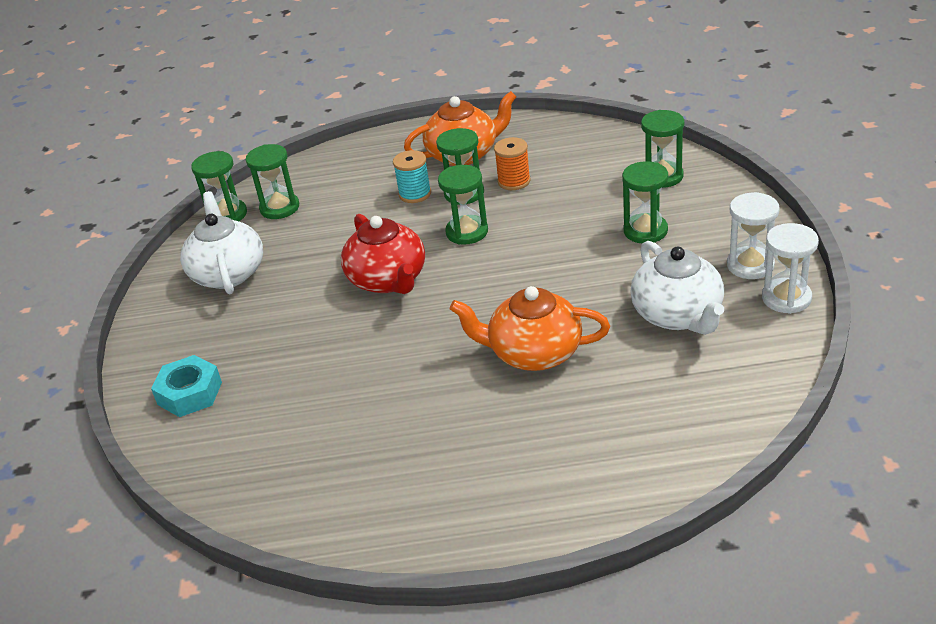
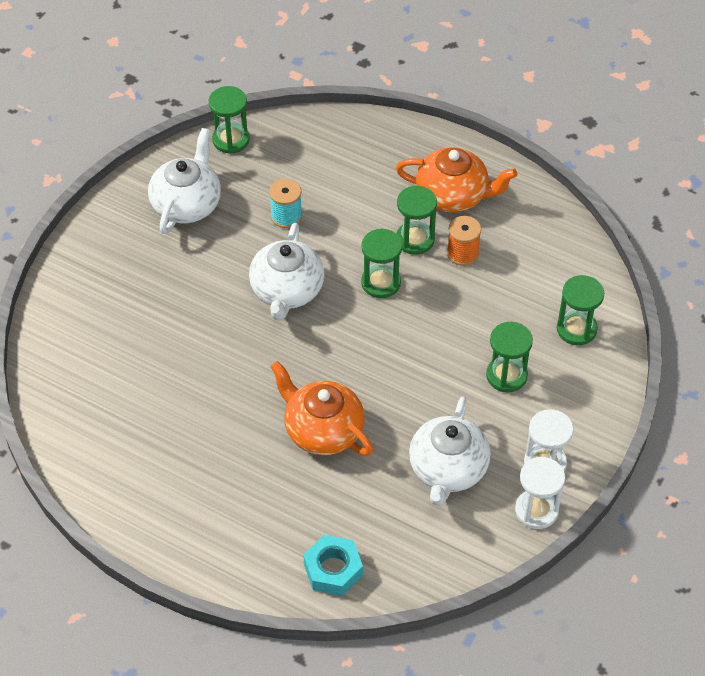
camera: 30 degrees right, 15 degrees up
(189, 393) = (83, 303): turquoise nut -> turquoise nut (333, 569)
(279, 208) = (272, 159): green hourglass -> none
(388, 280) = (287, 291): red teapot -> white teapot
(415, 194) = (379, 214): turquoise spool -> turquoise spool (286, 216)

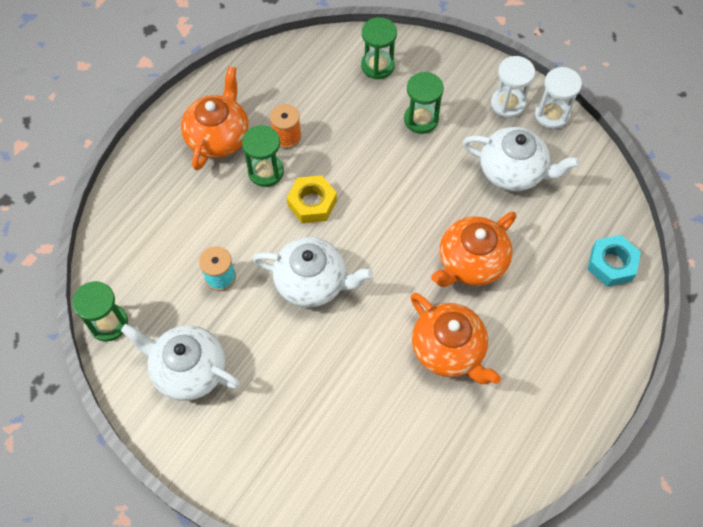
camera: 85 degrees left, 10 degrees up
(217, 413) = (449, 350): none -> orange teapot
(381, 283) = (312, 203): green hourglass -> yellow nut

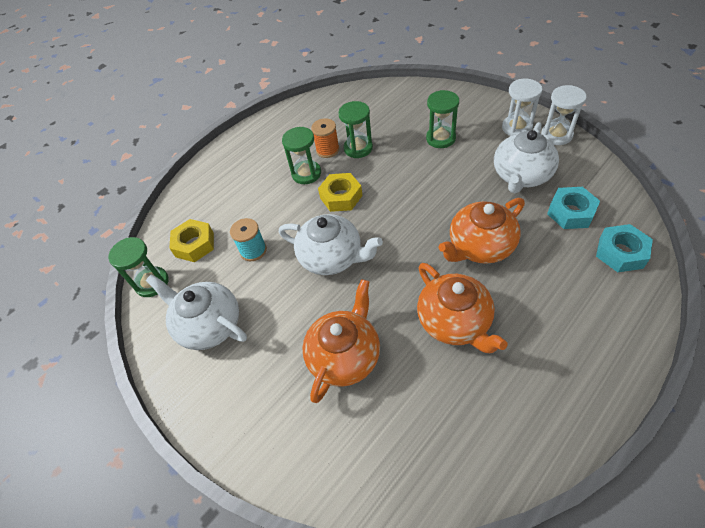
camera: 15 degrees right, 10 degrees down
(148, 272) = (194, 244): none -> yellow nut
(218, 137) = (273, 150): orange teapot -> orange teapot (345, 356)
(377, 66) = (407, 103): green hourglass -> green hourglass (358, 148)
(513, 171) = (521, 176): white teapot -> white teapot turned 90 degrees clockwise
(564, 217) = (571, 212): none -> turquoise nut

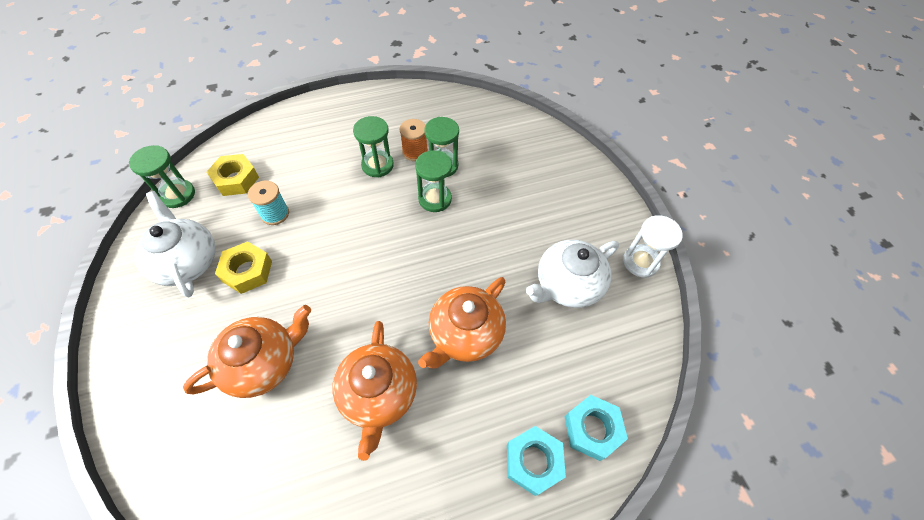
camera: 20 degrees right, 5 degrees up
(332, 257) = (330, 261): white teapot -> none
(341, 197) = (387, 206): yellow nut -> yellow nut (247, 271)
(440, 138) = (525, 199): green hourglass -> green hourglass (435, 199)
(480, 246) = (465, 334): orange teapot -> orange teapot turned 45 degrees counterclockwise
(516, 127) = (607, 230): white hourglass -> none
(571, 212) = (581, 354): turquoise nut -> turquoise nut (533, 461)

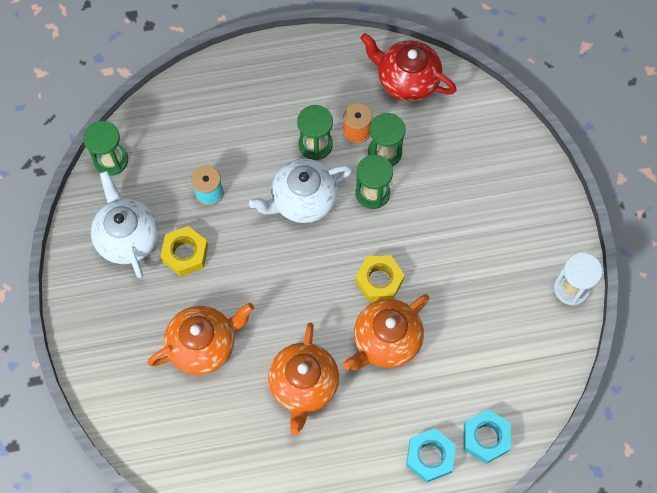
camera: 10 degrees right, 10 degrees up
(236, 179) = (168, 147): yellow nut -> yellow nut (379, 281)
(455, 111) = (406, 80): none -> red teapot
(567, 285) = (491, 304): white teapot -> white teapot (303, 200)

